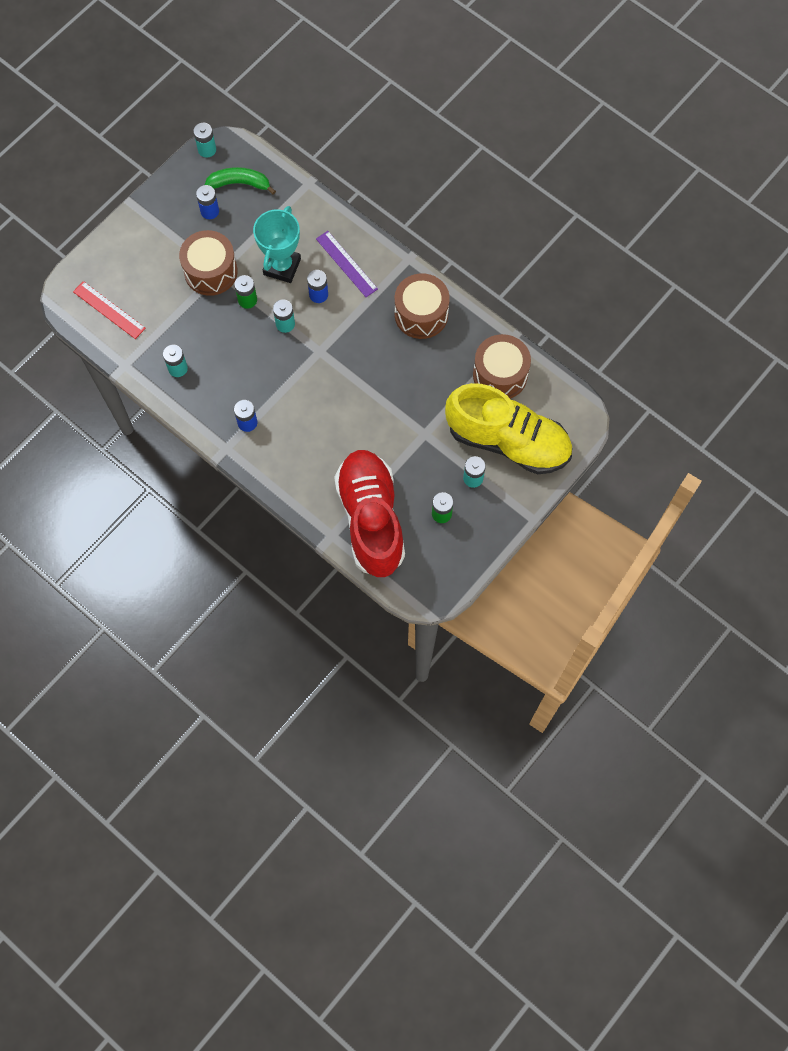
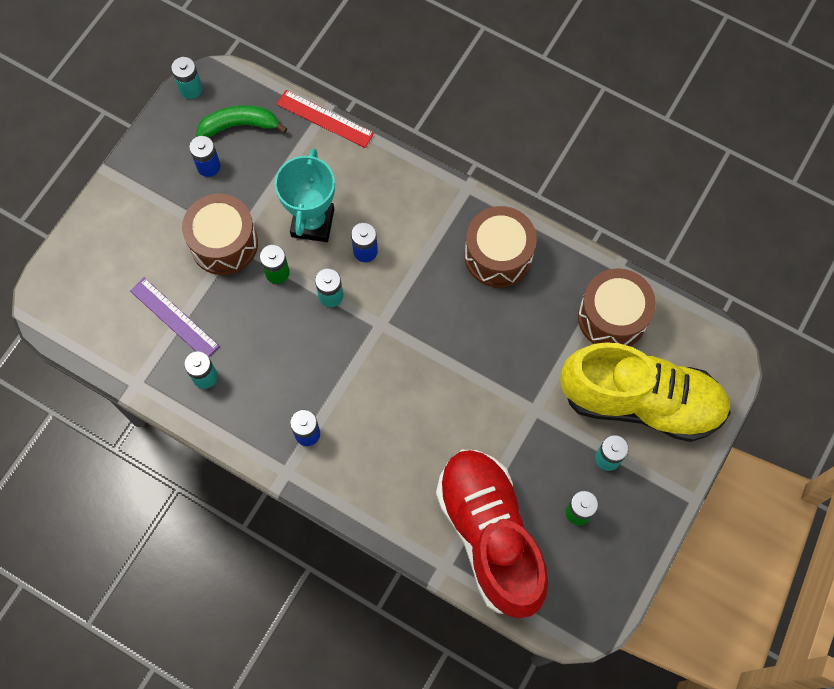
camera: 10 degrees left, 0 degrees up
(109, 310) = (103, 314): red ruler -> red ruler (325, 118)
(346, 264) = (392, 206): purple ruler -> purple ruler (174, 318)

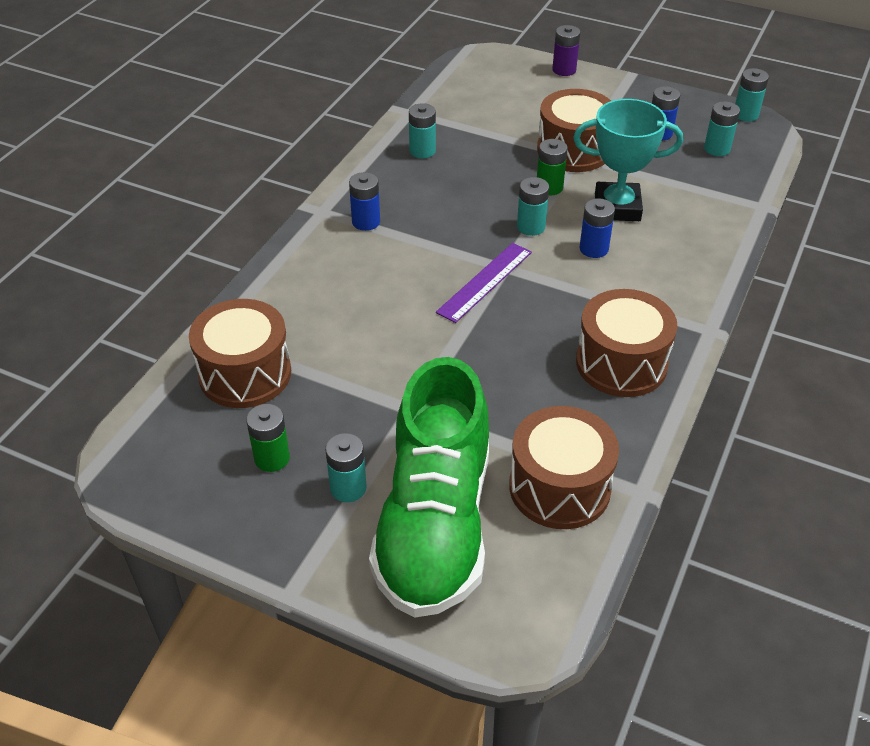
camera: 85 degrees right, 25 degrees down
(85, 229) = (564, 70): none -> purple battery
(174, 318) = (482, 127): purple ruler -> purple ruler (485, 282)
(240, 125) = (717, 149): green banana -> turquoise battery
(325, 118) = (753, 207): red ruler -> none
(490, 535) = (245, 373): red shoe -> brown drum
(641, 401) = (435, 524): yellow shoe -> green shoe

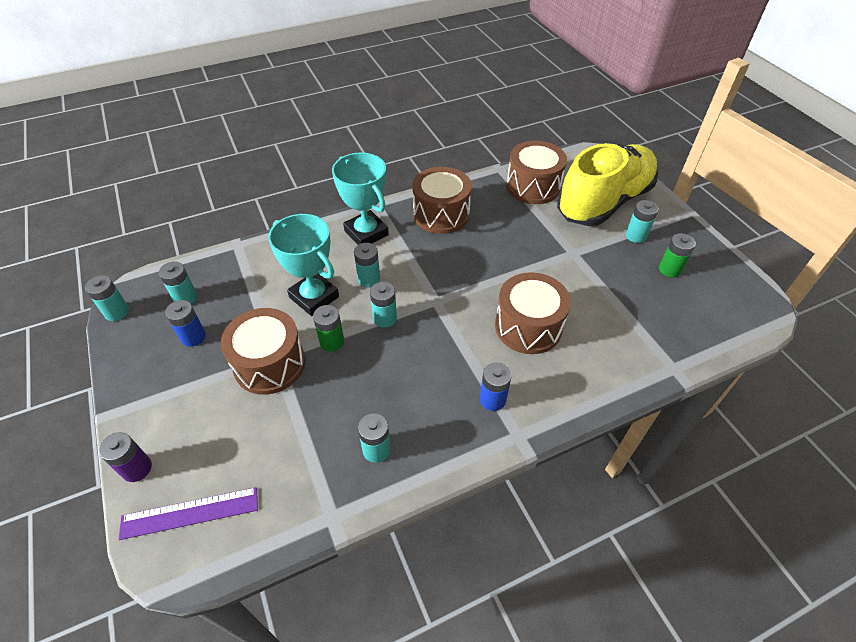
camera: 140 degrees left, 5 degrees up
(245, 373) = (661, 326): brown drum -> brown drum (528, 326)
(435, 524) = (604, 202): green shoe -> yellow shoe
(485, 282) = (459, 298): purple ruler -> purple ruler (190, 513)
(594, 249) = (369, 279): blue battery -> turquoise battery
(666, 289) = (366, 233): none -> turquoise trophy

